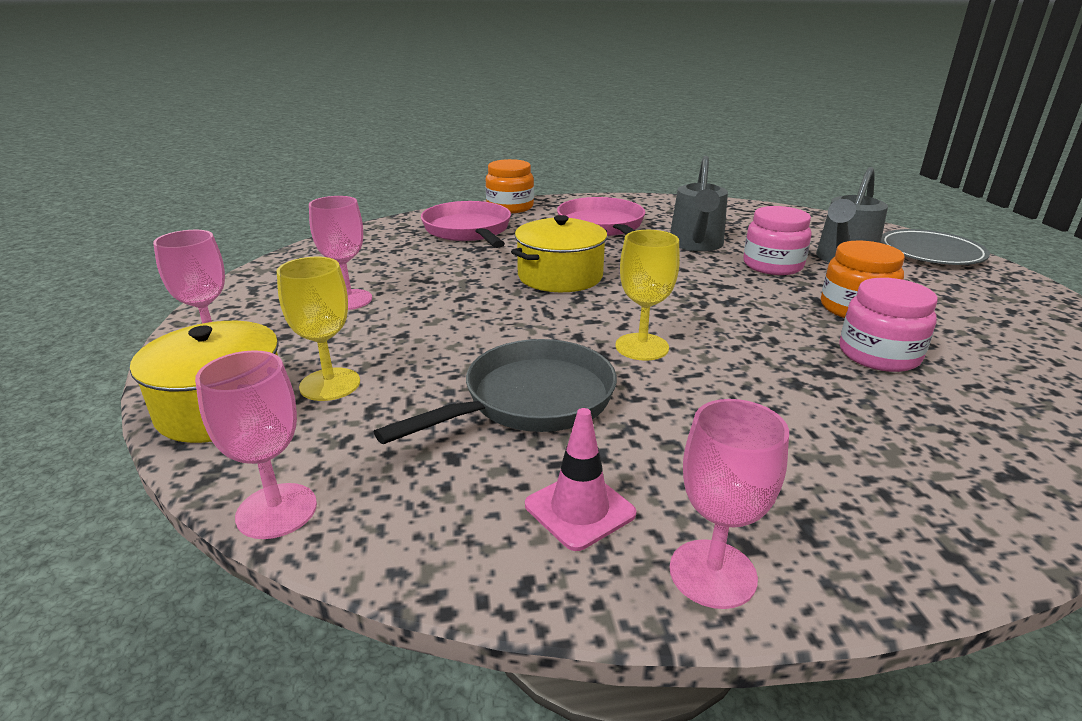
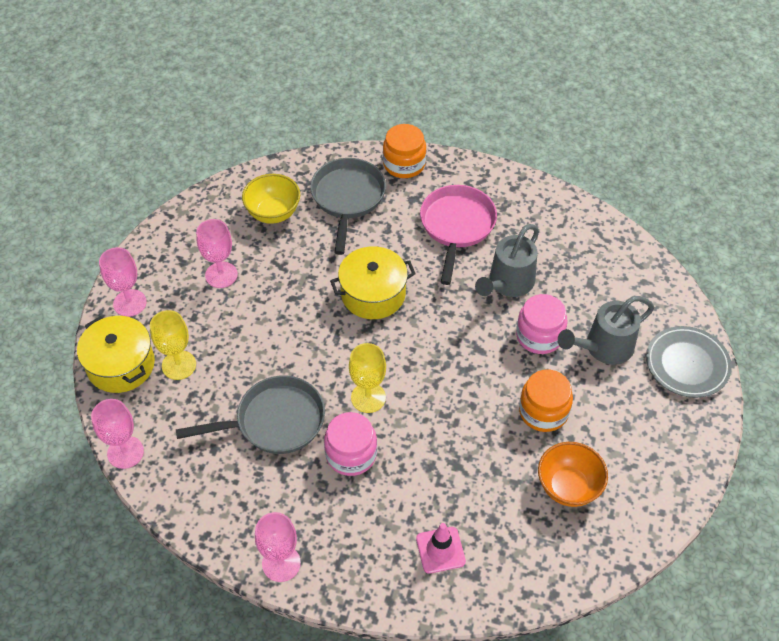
camera: 25 degrees right, 25 degrees up
(387, 251) = (273, 213): none -> yellow bowl
(468, 231) = (347, 198): pink pan -> grey pan
(579, 509) = (251, 506): pink traffic cone -> pink traffic cone (440, 550)
(879, 355) = (506, 463): pink jar -> pink jar (351, 454)
(975, 354) = (568, 487): none -> orange bowl

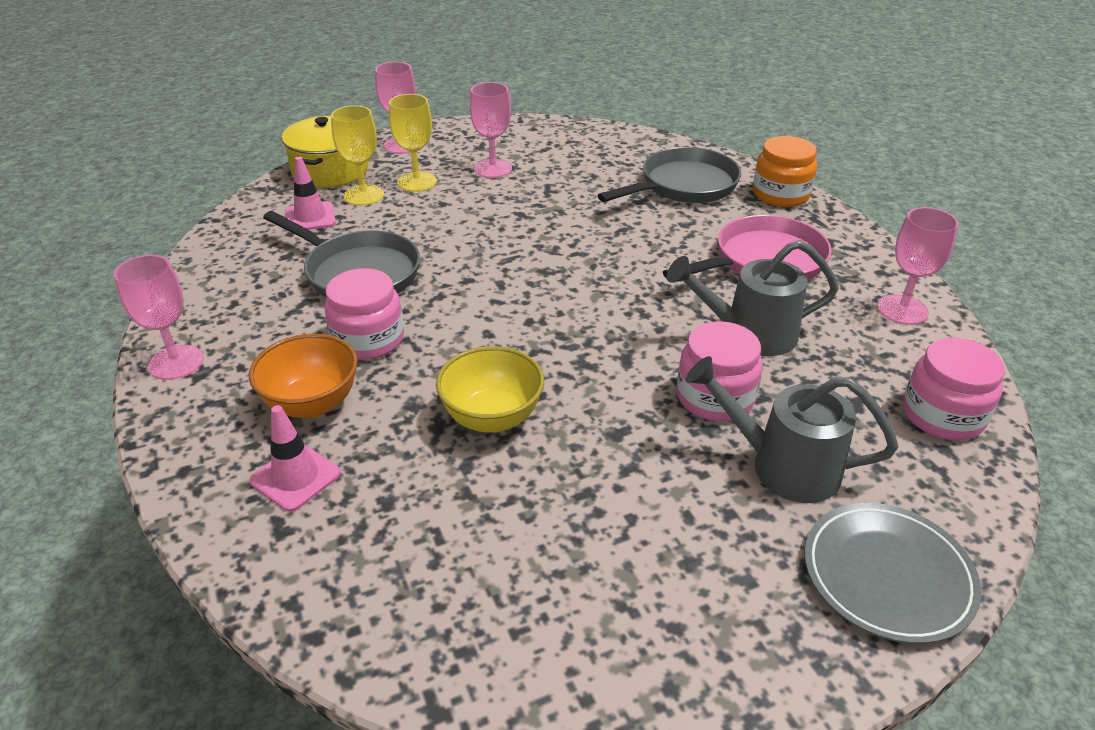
camera: 50 degrees right, 15 degrees down
(125, 452) = (235, 215): pink goblet -> pink goblet (902, 310)
(177, 411) = (310, 217): none -> pink traffic cone
(273, 213) = (601, 160): yellow bowl -> yellow bowl (492, 417)
(368, 397) = (457, 315): yellow goblet -> yellow goblet (417, 182)
(373, 294) = (593, 254): yellow pot -> none
(543, 411) = (607, 461): orange jar -> none
(568, 487) = (514, 553): orange bowl -> orange bowl (312, 403)
(625, 263) = (942, 415): none -> pink jar

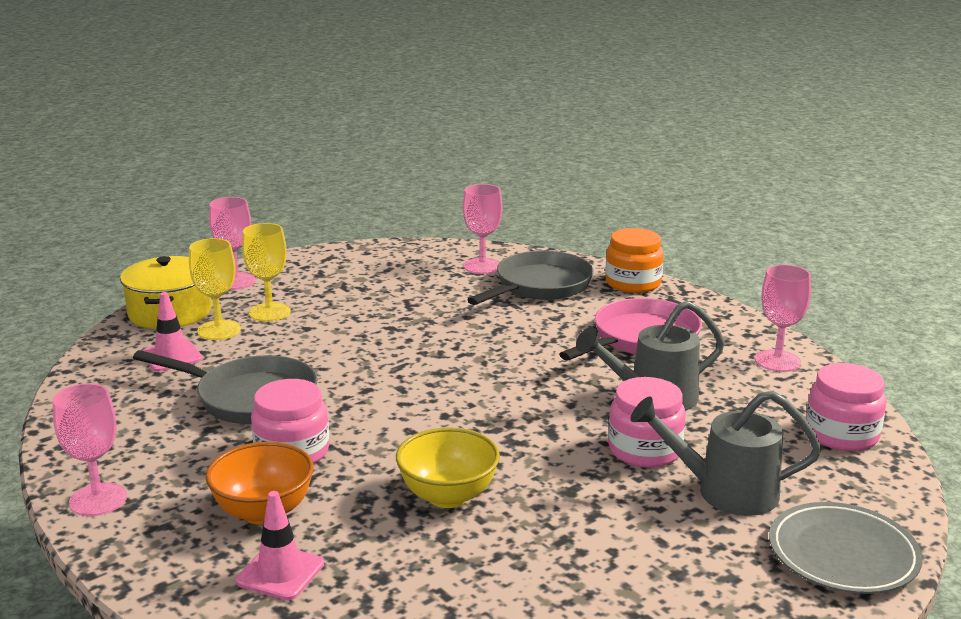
camera: 15 degrees left, 15 degrees down
(493, 168) = (343, 292): pink goblet -> pink goblet (482, 266)

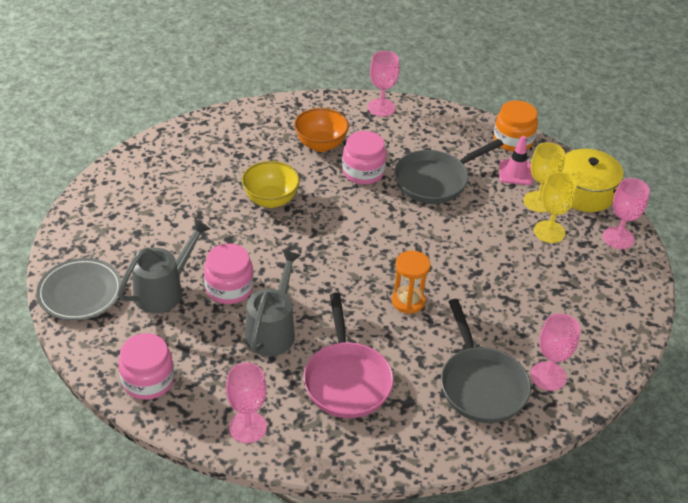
camera: 125 degrees right, 20 degrees up
(280, 573) = (272, 132): pink traffic cone -> none
(490, 346) = (408, 301): none -> orange hourglass
(633, 283) = (438, 445): orange jar -> orange jar (513, 140)

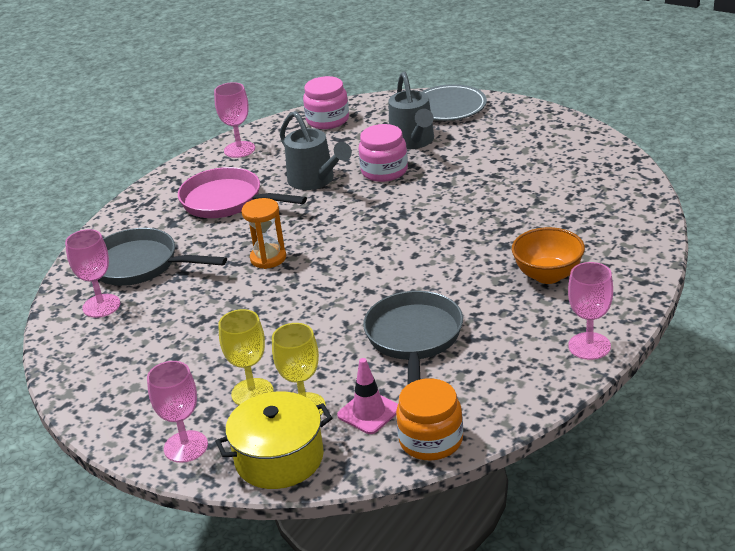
camera: 130 degrees right, 10 degrees down
(271, 200) = (481, 219): yellow bowl -> none
(363, 172) = (474, 290): pink jar -> none

